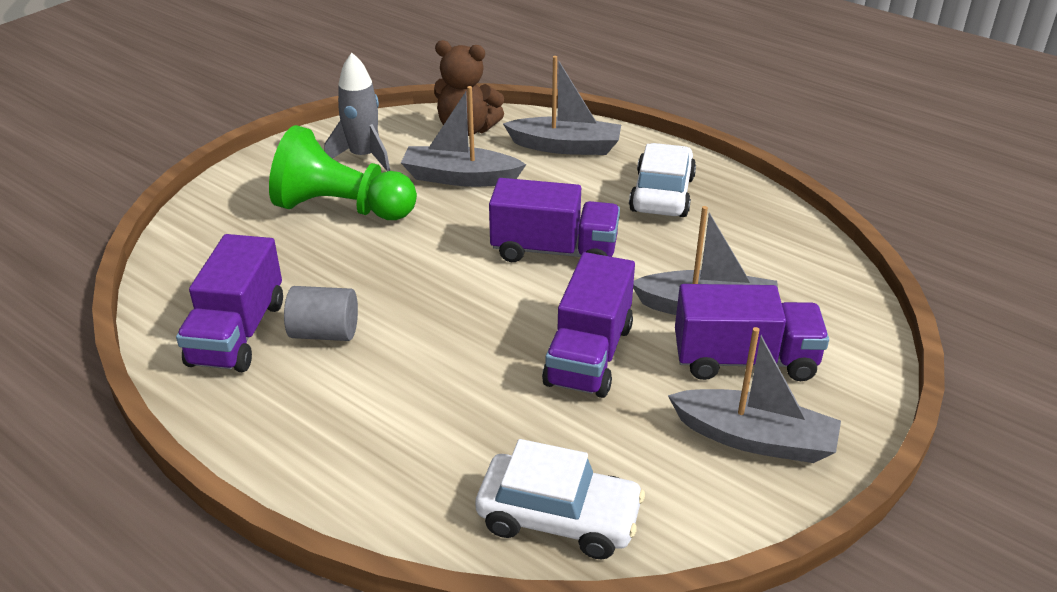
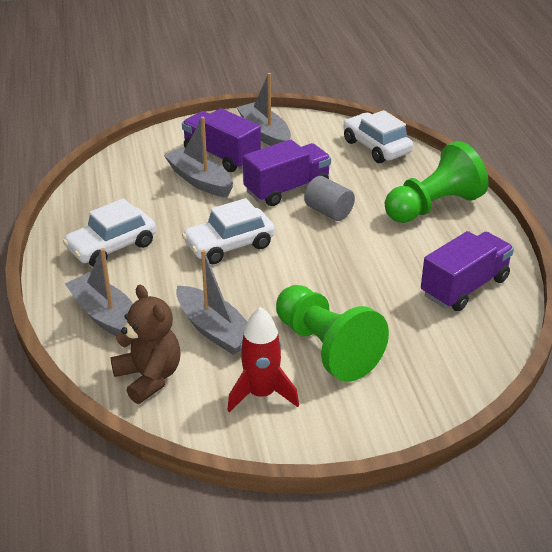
camera: 140 degrees left, 0 degrees up
(324, 333) = (412, 263): grey cylinder -> grey cylinder (328, 212)
(361, 437) = (433, 206): none -> green pawn
(363, 156) = (261, 394): grey rocket -> red rocket
(554, 251) = (229, 245): purple truck -> white car

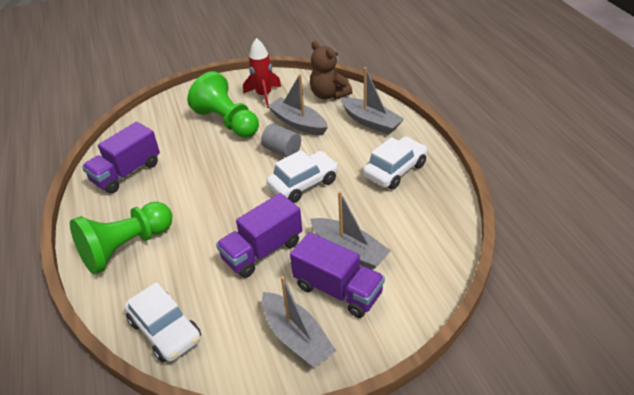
camera: 175 degrees right, 5 degrees up
(328, 212) = (223, 228): grey cylinder -> grey cylinder (282, 151)

